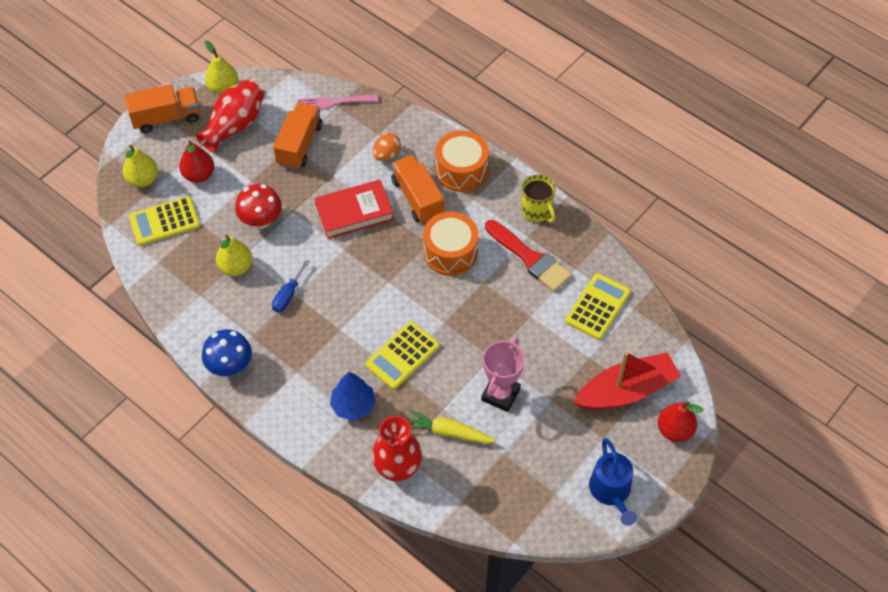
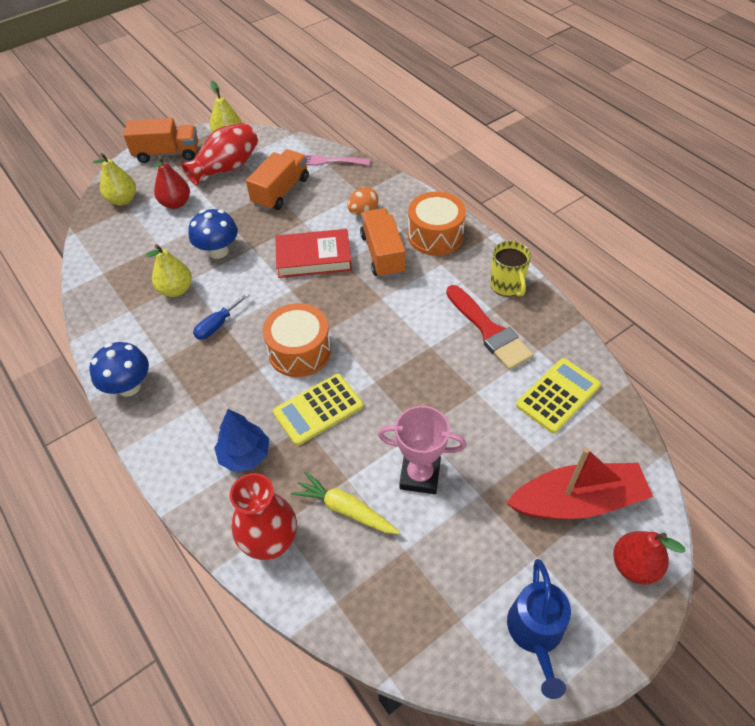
camera: 15 degrees right, 5 degrees down
(164, 221) = (126, 238): yellow calculator -> none
(261, 220) = (218, 251): red mushroom -> blue mushroom
(450, 252) = (402, 311): orange drum -> orange drum (299, 351)
(500, 394) = (420, 475): pink trophy -> pink trophy turned 60 degrees clockwise

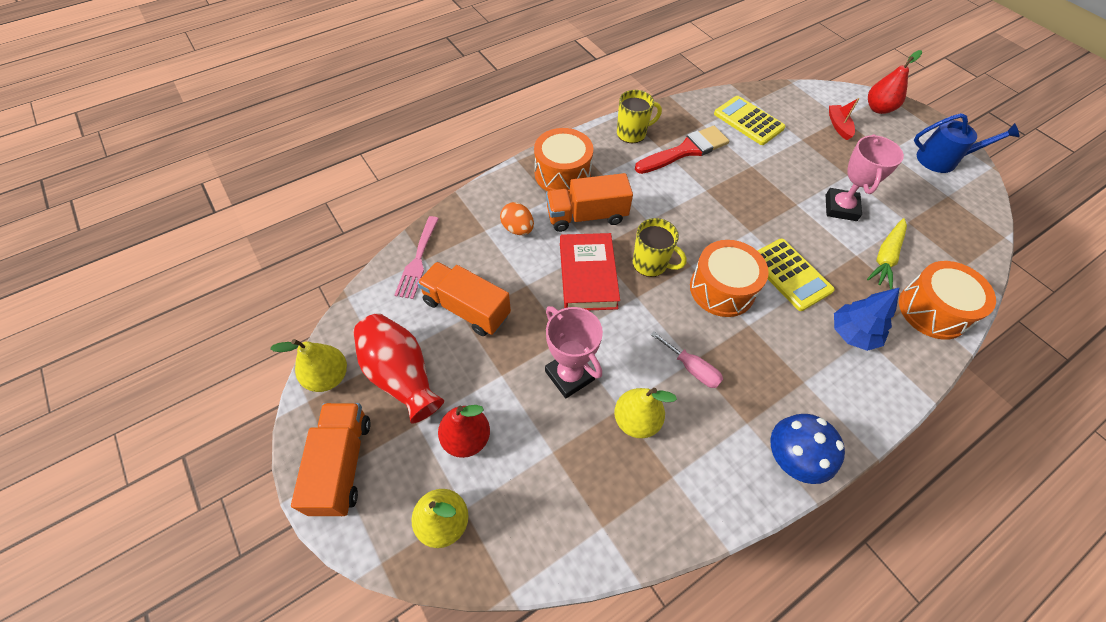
camera: 90 degrees left, 5 degrees up
(217, 325) = (692, 368): blue screwdriver -> pink screwdriver
(218, 251) = (569, 375): blue mushroom -> pink trophy
(271, 543) = (933, 310): red vase -> orange drum
(328, 300) = (651, 264): none -> yellow mug
(577, 501) = (838, 126): red boat -> red boat, size x0.47

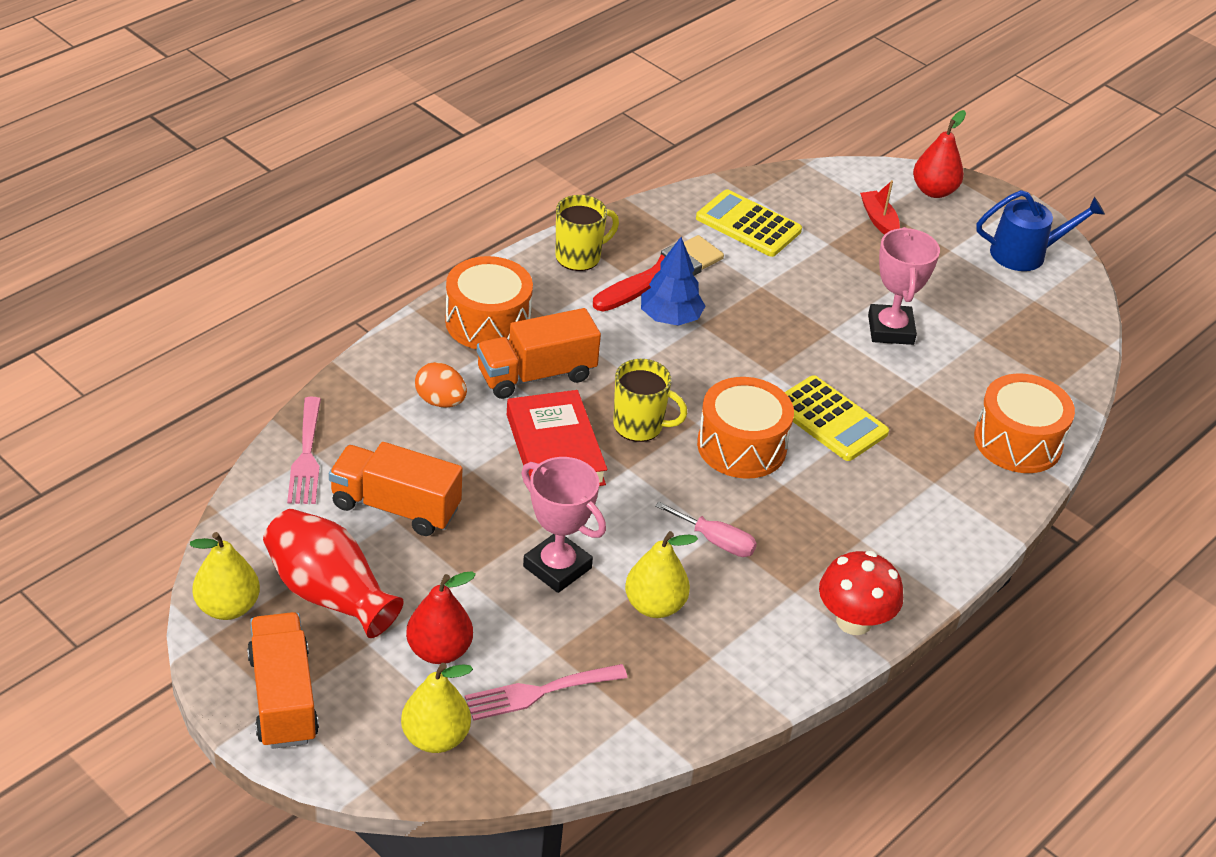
camera: 15 degrees left, 15 degrees down
(532, 490) = (539, 692): none -> pink fork
(791, 459) = (853, 621): blue mushroom -> red mushroom
(853, 334) = (918, 479): blue tree -> blue tree (670, 318)
(885, 257) = (954, 385): yellow carrot -> none

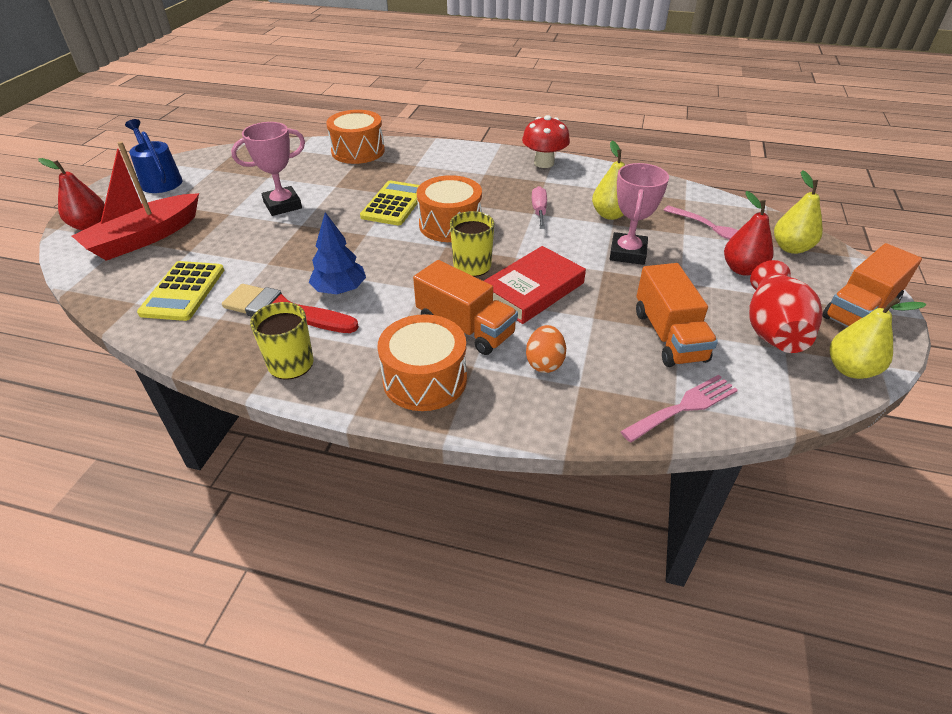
camera: 115 degrees left, 0 degrees up
(879, 220) = (144, 238): red boat -> red boat, size x2.14

